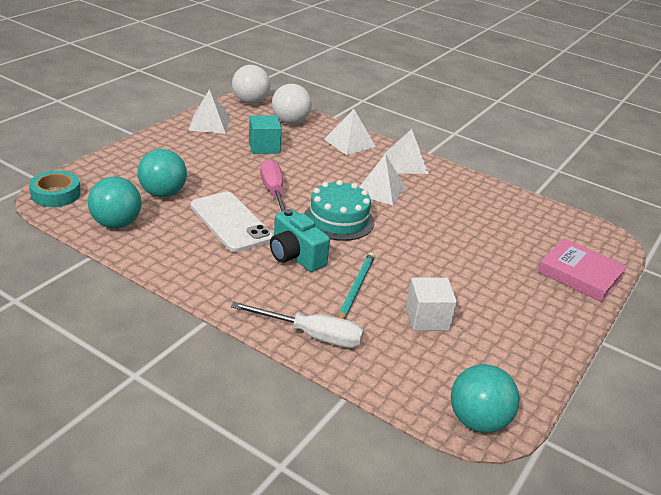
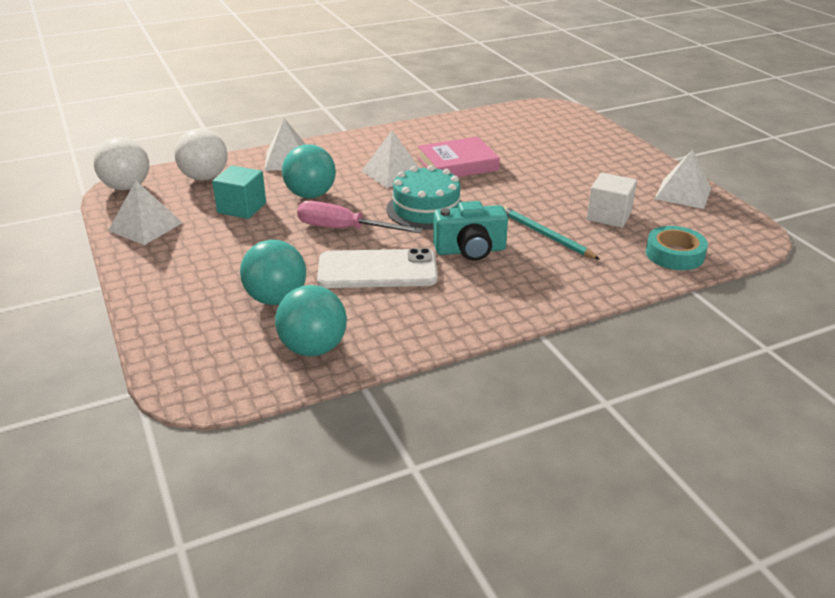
camera: 55 degrees left, 0 degrees up
(56, 194) = (195, 382): turquoise tape -> turquoise tape (674, 254)
(312, 335) = (602, 278): white screwdriver -> none
(405, 163) = (357, 146): white pyramid -> white pyramid (683, 193)
(478, 421) = (746, 238): turquoise ball -> turquoise ball (310, 195)
(580, 275) = (589, 135): pink book -> pink book (458, 164)

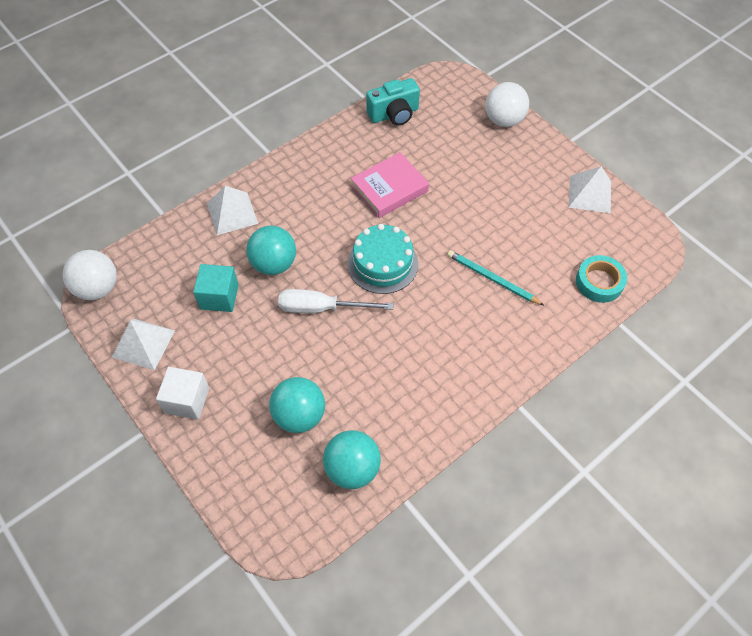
camera: 15 degrees left, 25 degrees up
(204, 177) = (165, 257): white ball -> white ball (503, 120)
(344, 229) = (321, 308): pink screwdriver -> white screwdriver
(377, 270) = (369, 358): white phone -> none
(392, 173) = (336, 215): white pyramid -> none
(470, 250) = (437, 314): turquoise camera -> turquoise camera (394, 114)
(609, 216) = (537, 240): white cube -> white cube (187, 400)

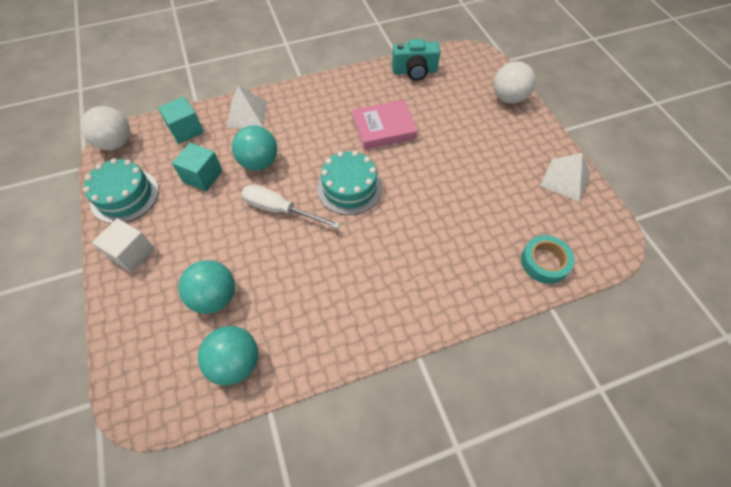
camera: 20 degrees right, 0 degrees up
(143, 343) = (125, 196): white pyramid -> turquoise cake
(171, 250) = (186, 130): none -> turquoise cube
(492, 279) = (441, 229): turquoise pencil -> none

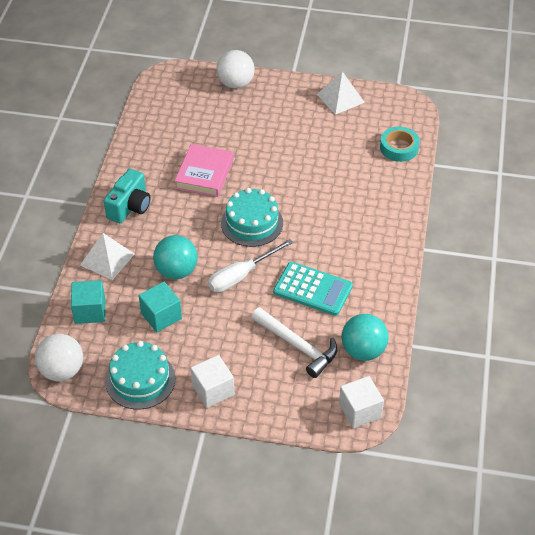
camera: 60 degrees left, 10 degrees down
(150, 399) = (360, 411): none -> white cube
(215, 297) = (297, 346): turquoise ball -> white hammer
(295, 275) = (313, 289): none -> turquoise calculator
(414, 71) = (153, 123): turquoise camera -> turquoise camera (130, 207)

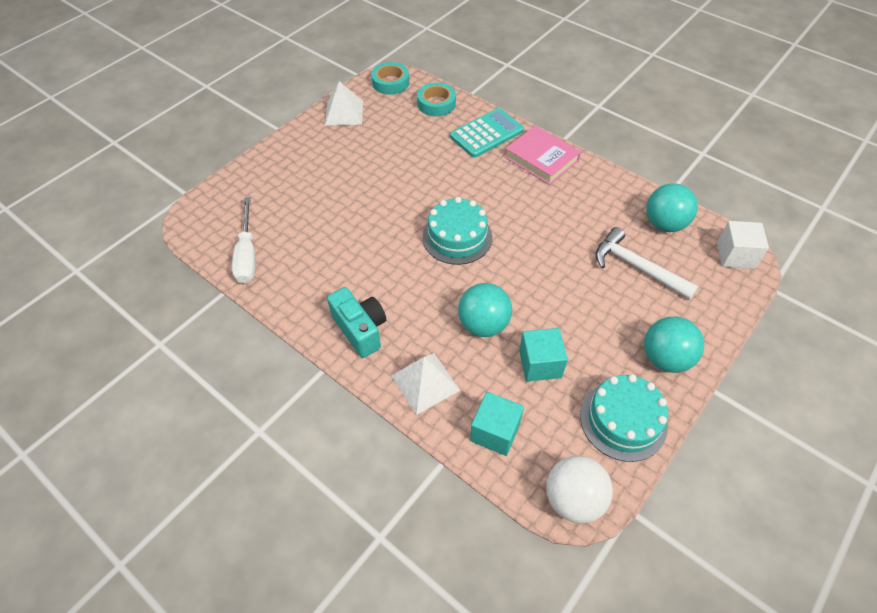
camera: 60 degrees left, 5 degrees up
(204, 174) = (362, 246): pink book -> pink book (541, 159)
(213, 390) = (665, 358): white cube -> turquoise ball
(235, 83) = (256, 173): white ball -> none
(241, 276) = (522, 274): white screwdriver -> white screwdriver (247, 254)
(297, 346) = (637, 267): white hammer -> white hammer turned 120 degrees counterclockwise
(313, 289) = (571, 228): turquoise calculator -> turquoise calculator (486, 133)
(402, 108) = (390, 83): none -> turquoise tape

